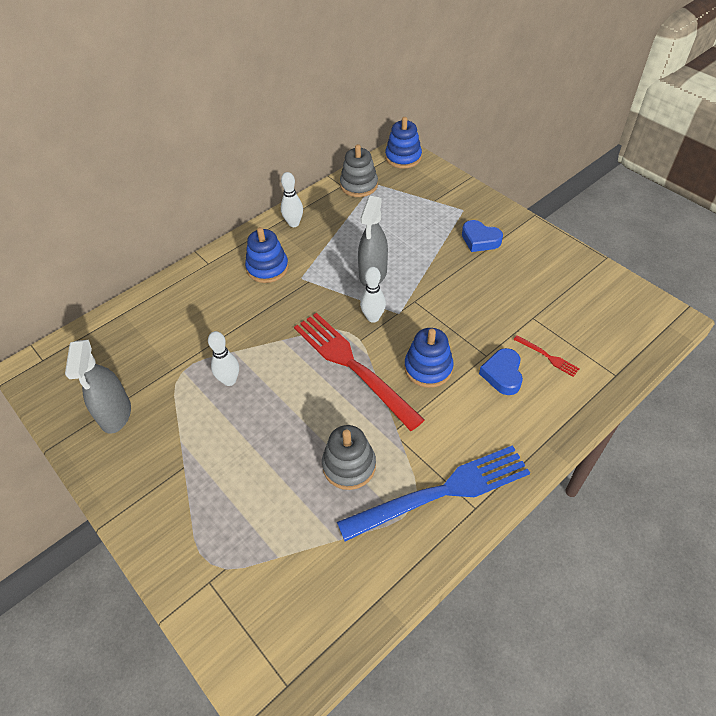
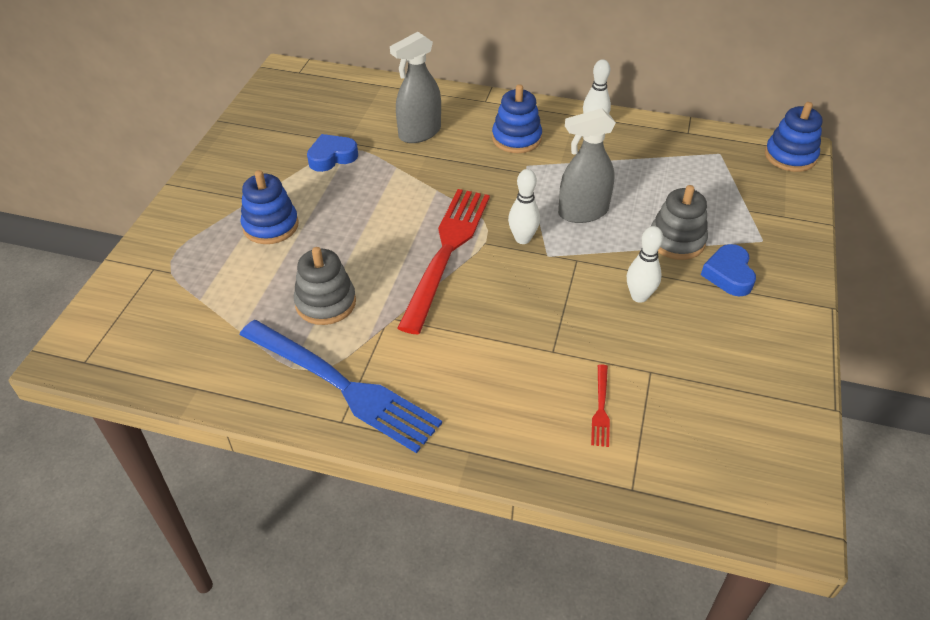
camera: 55 degrees right, 5 degrees down
(116, 414) = (276, 136): grey spray bottle -> grey spray bottle (419, 133)
(229, 380) = (361, 180): white bowling pin -> white bowling pin (639, 296)
(359, 185) = (703, 144): grey stacking toy -> grey stacking toy (676, 240)
(428, 368) = (492, 310): blue stacking toy -> blue stacking toy (270, 226)
(502, 374) = (537, 376): blue heart -> blue heart (332, 157)

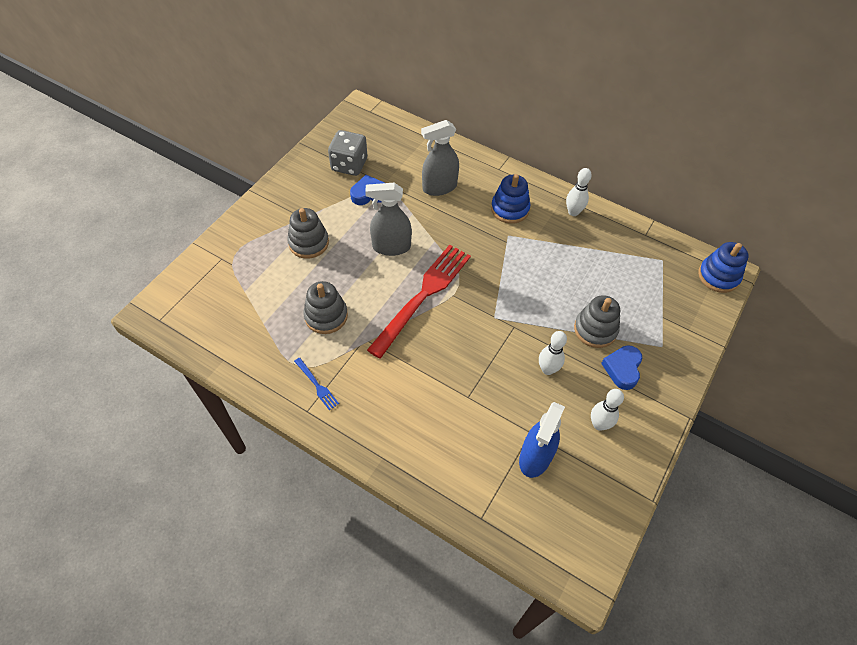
camera: 15 degrees right, 10 degrees up
(270, 226) = (308, 243): blue stacking toy -> grey stacking toy
(293, 131) = (349, 165): none -> grey dice
(344, 387) = (317, 385): blue fork -> blue fork, size x0.40
(522, 239) = (481, 299): white bowling pin -> white bowling pin (599, 424)
(582, 212) = (534, 287): grey spray bottle -> grey spray bottle (391, 247)
(601, 409) = (484, 452): red fork -> none
(669, 398) = (535, 457): none -> blue spray bottle

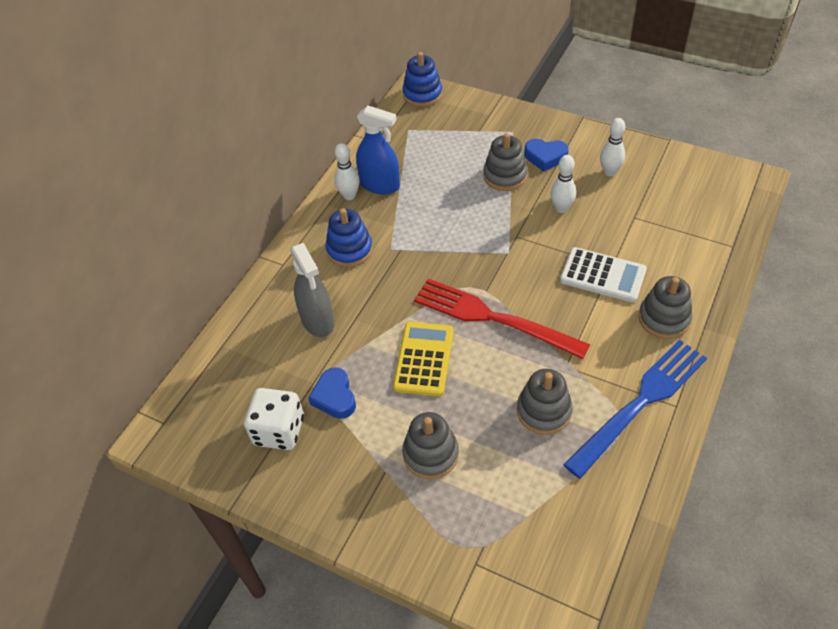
camera: 90 degrees left, 5 degrees down
(317, 385) = (641, 402): blue fork -> blue fork, size x2.47
(349, 165) = (279, 431): grey dice -> white dice
(391, 247) = (424, 359): grey spray bottle -> yellow calculator
(399, 426) = (664, 318): none -> grey stacking toy
(457, 387) = (602, 275): none -> white calculator
(535, 457) = (659, 213): blue spray bottle -> blue spray bottle (380, 185)

